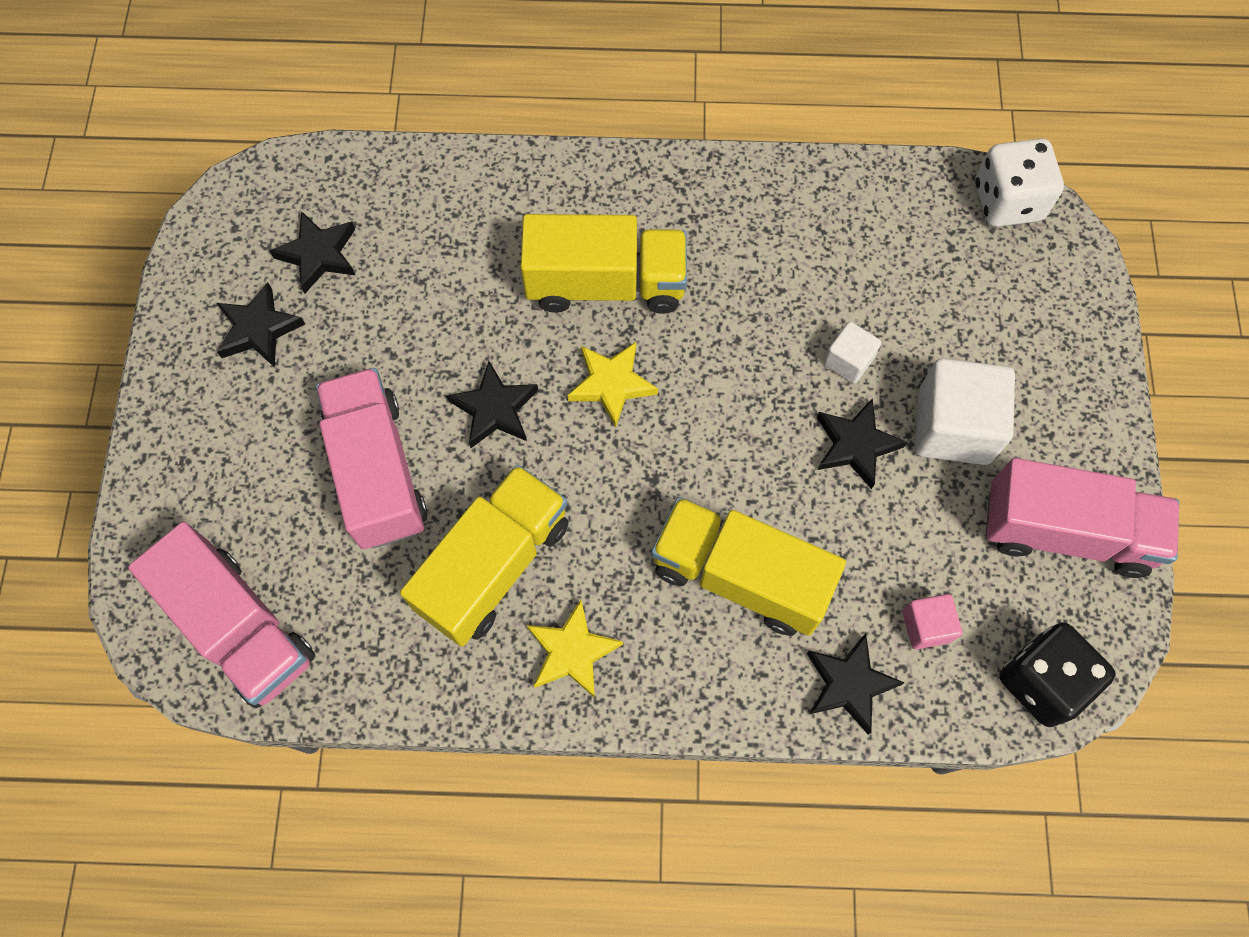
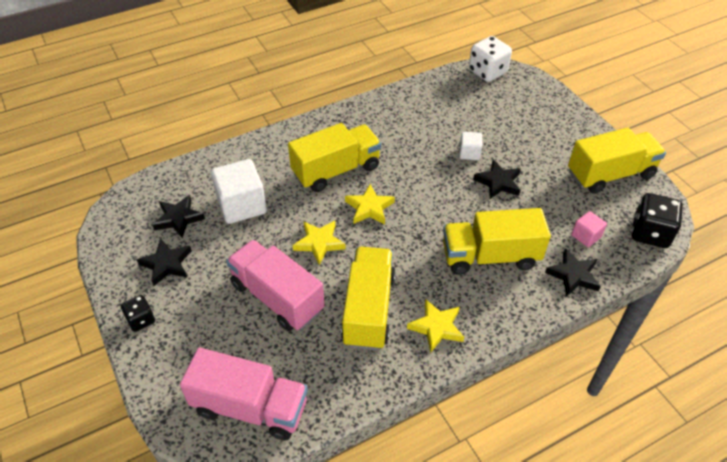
camera: 30 degrees left, 20 degrees down
(176, 406) = (141, 320): none -> black dice
(494, 409) = (319, 243): black star -> yellow star
(953, 427) = (533, 158): white cube -> white cube (242, 205)
(1065, 531) = (610, 174): pink truck -> yellow truck

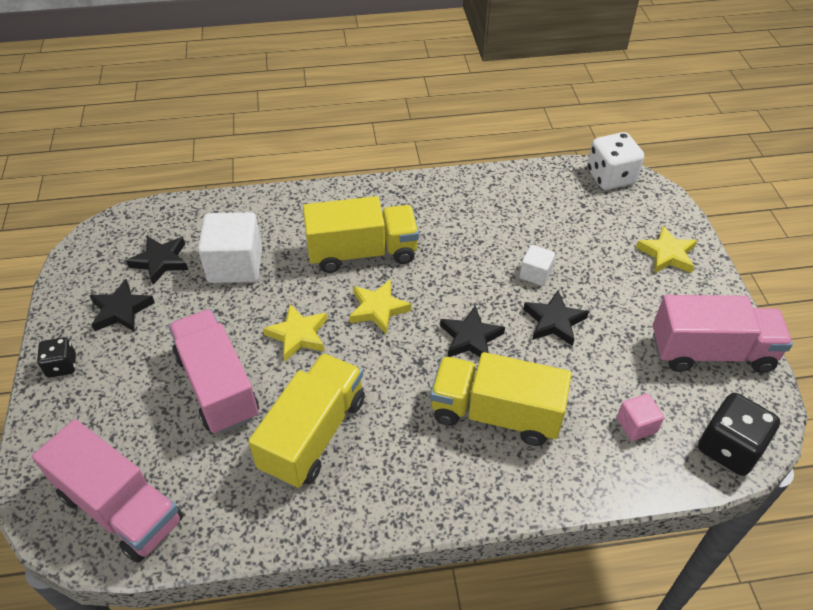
camera: 20 degrees right, 0 degrees up
(436, 327) = (383, 483): yellow star -> yellow star (667, 254)
(573, 275) = (593, 472): black star -> black star (470, 338)
(610, 174) = (711, 352): yellow truck -> pink truck

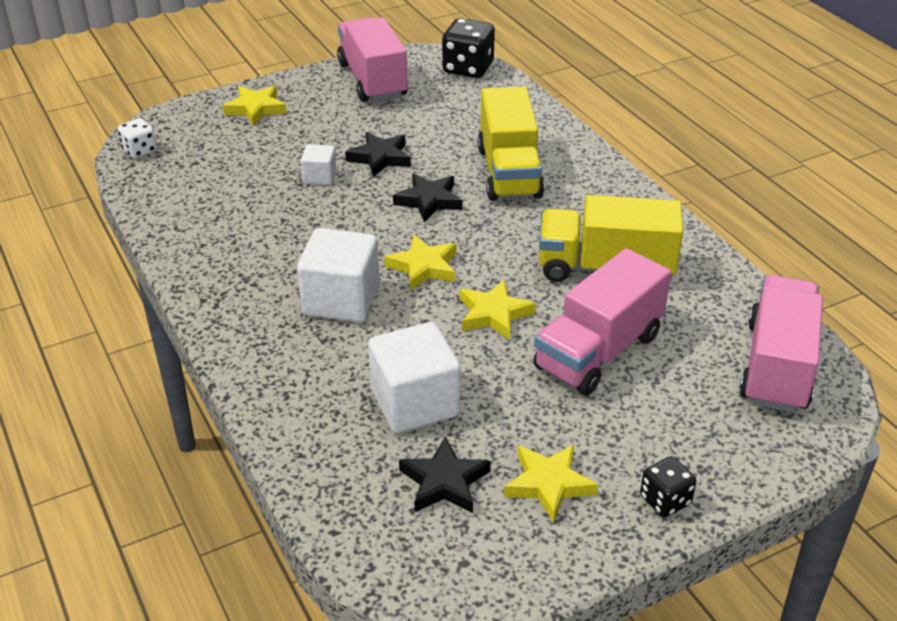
camera: 110 degrees left, 10 degrees down
(121, 310) = (549, 484): black star -> yellow star
(362, 252) = (341, 300): yellow truck -> white cube
(610, 177) = (139, 151): white dice -> white dice, size x0.58
(636, 425) = (473, 106): pink cube -> none

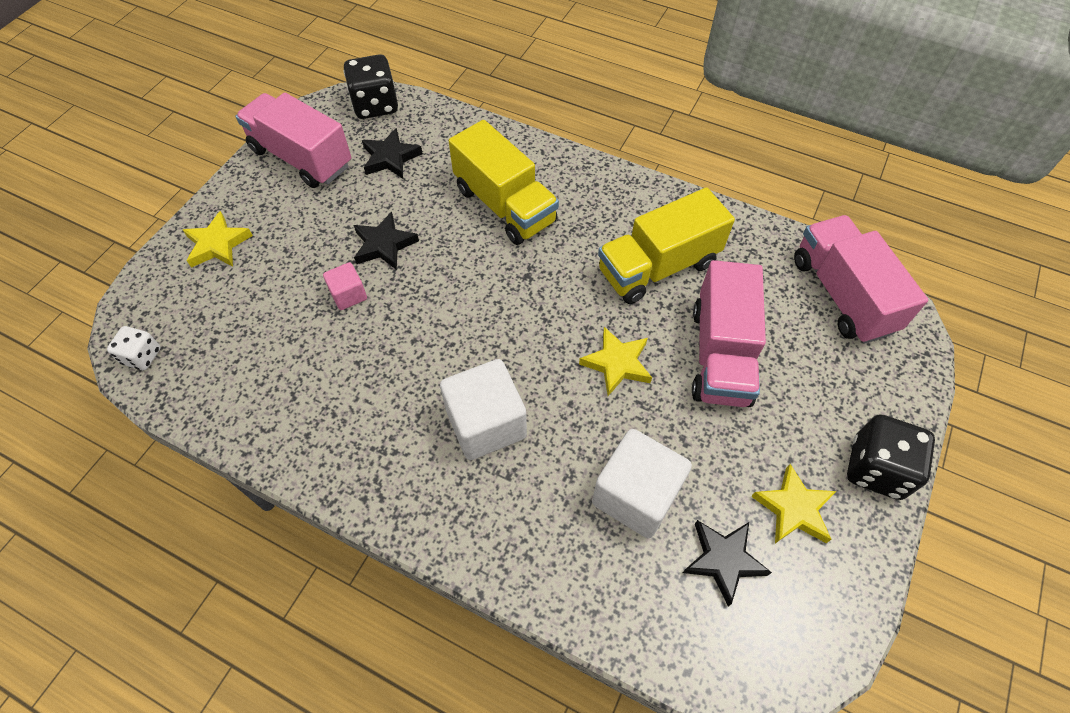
camera: 35 degrees left, 20 degrees up
(319, 177) = (348, 295): white cube -> pink cube
(424, 267) = (522, 346): yellow star -> none
(429, 201) = (466, 271): black star -> black star (390, 158)
(665, 500) = (876, 468): black dice -> black dice, size x1.71

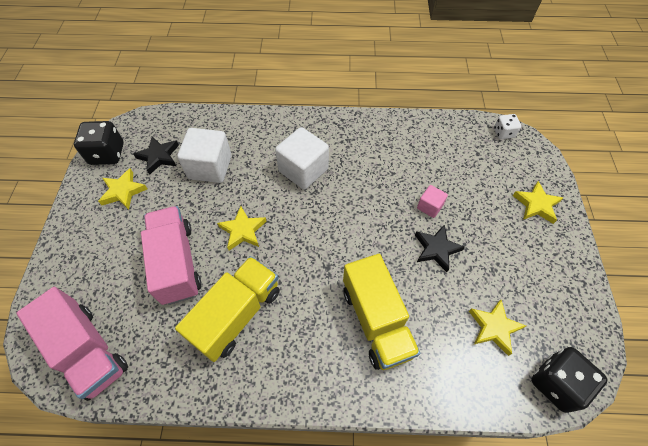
camera: 155 degrees right, 0 degrees up
(301, 158) = (556, 295): pink truck -> none
(390, 158) = (494, 327): black star -> yellow star
(505, 205) = (376, 321): yellow truck -> yellow truck turned 135 degrees counterclockwise
(876, 468) = (73, 229): black dice -> black dice (107, 154)

